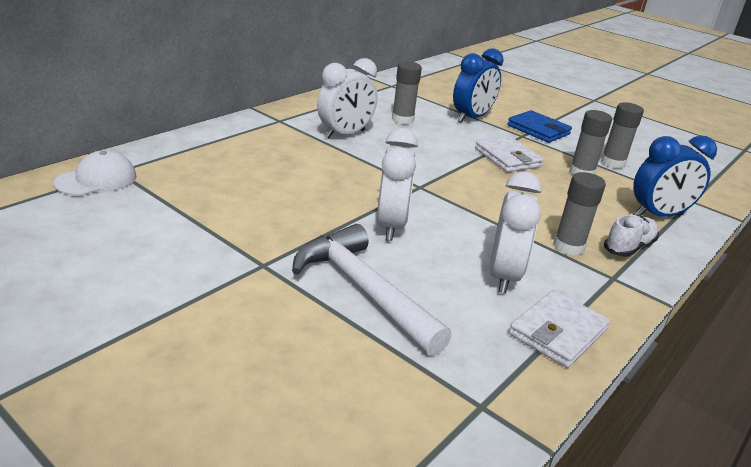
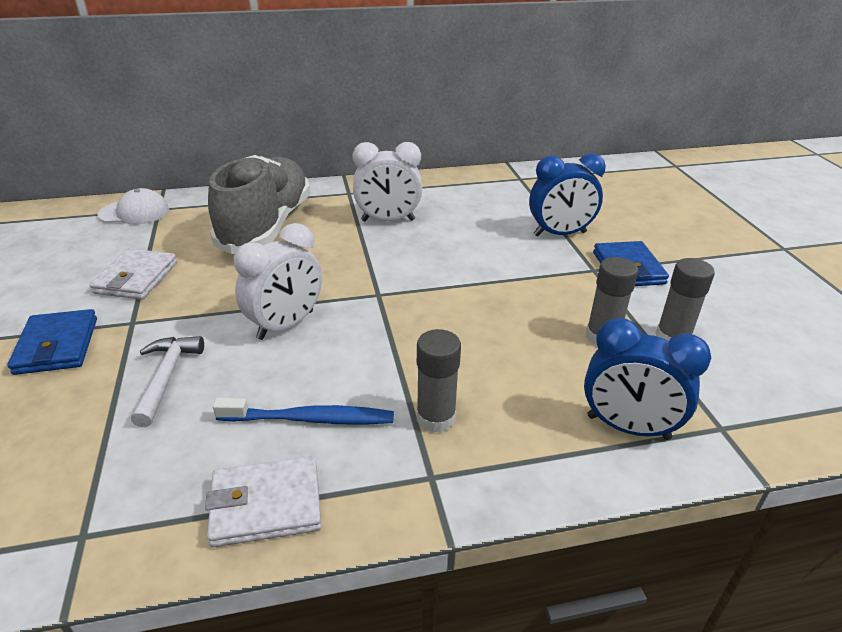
camera: 40 degrees right, 5 degrees up
(226, 305) = (57, 346): none -> blue wallet
(252, 161) = (266, 226): none -> grey shoe
(363, 290) = (166, 377): white hammer -> white hammer, size x0.60
(402, 119) = (473, 218): grey glue stick -> none
(503, 276) = (310, 419): white clock -> blue toothbrush
(507, 158) = (530, 291): white wallet -> white wallet (136, 278)
(628, 247) = (514, 450): white shoe -> none

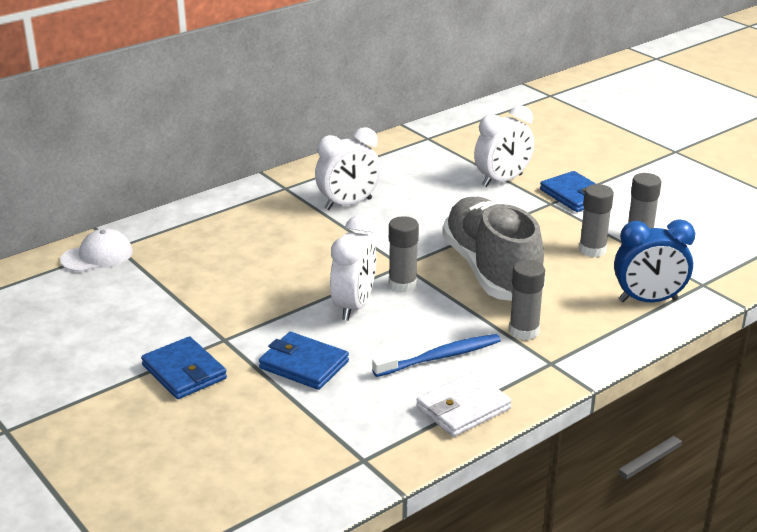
camera: 25 degrees left, 5 degrees down
(136, 278) = (180, 307): white wallet -> none
(166, 377) = (304, 365): white hammer -> blue wallet
(266, 226) = (243, 236): grey shoe -> grey shoe (491, 270)
(357, 316) = (402, 284): none -> grey glue stick
(560, 234) = (502, 180): blue clock -> white clock

